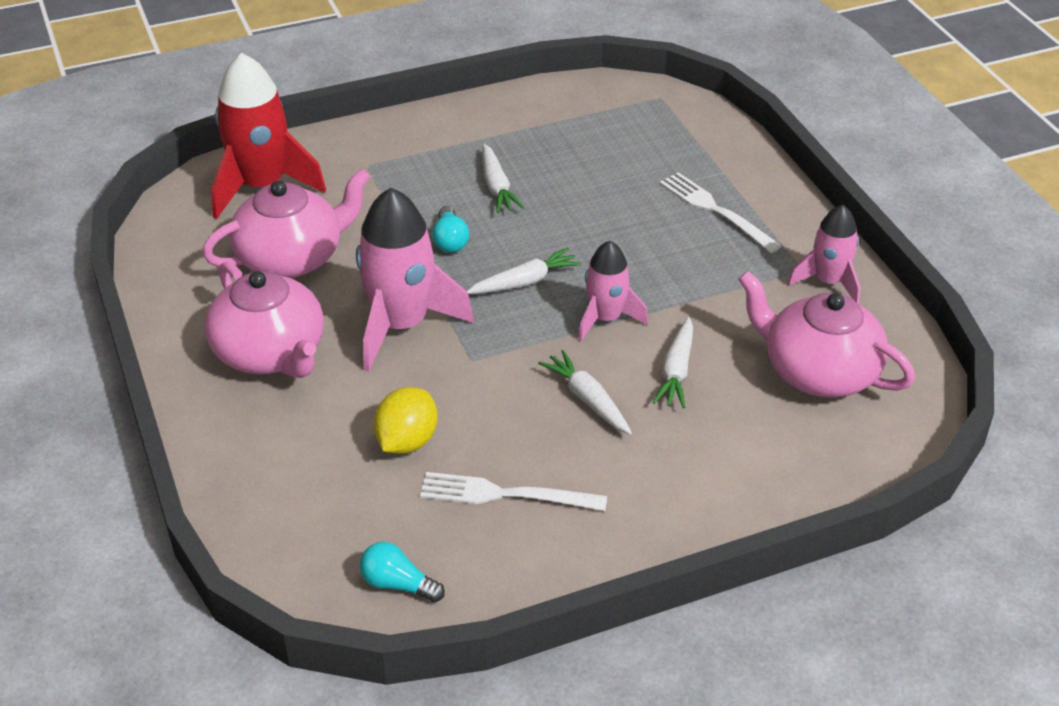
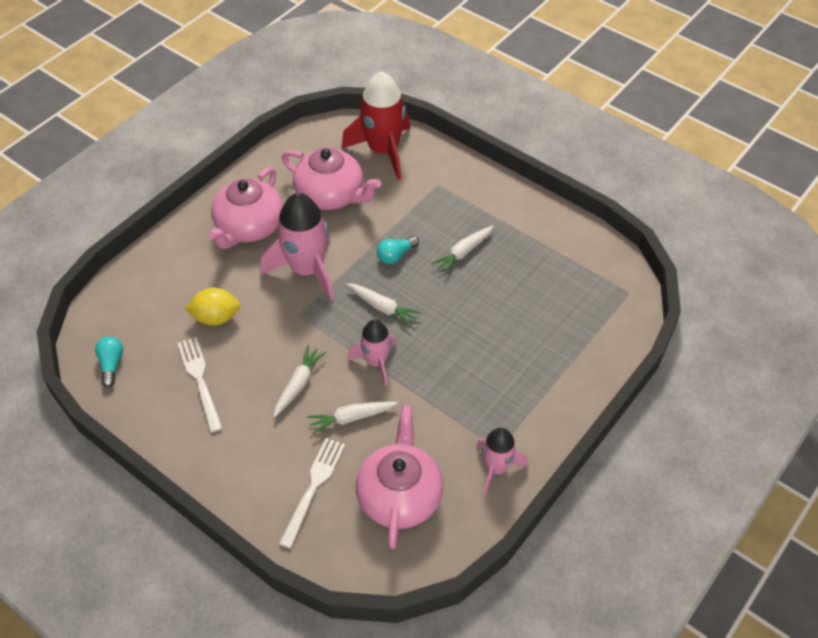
camera: 60 degrees right, 10 degrees up
(714, 210) = (526, 373): white fork -> white fork (313, 486)

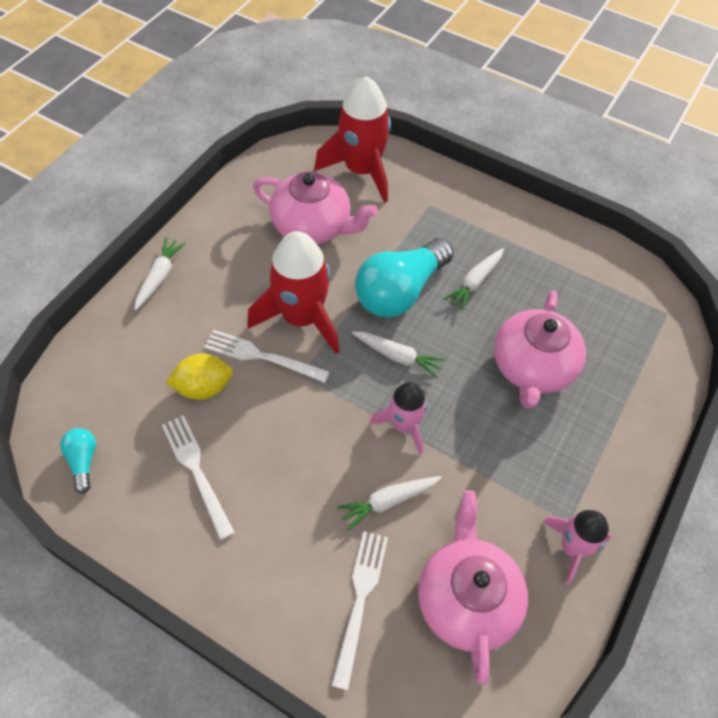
camera: 10 degrees left, 5 degrees up
(249, 227) = (225, 272): pink teapot -> pink teapot (532, 368)
(267, 297) = (260, 356): none -> white fork
(298, 384) = (317, 464): white carrot -> white carrot (159, 277)
(307, 270) = (301, 318): pink rocket -> red rocket
(396, 255) = (400, 291): turquoise light bulb -> turquoise light bulb, size x2.20

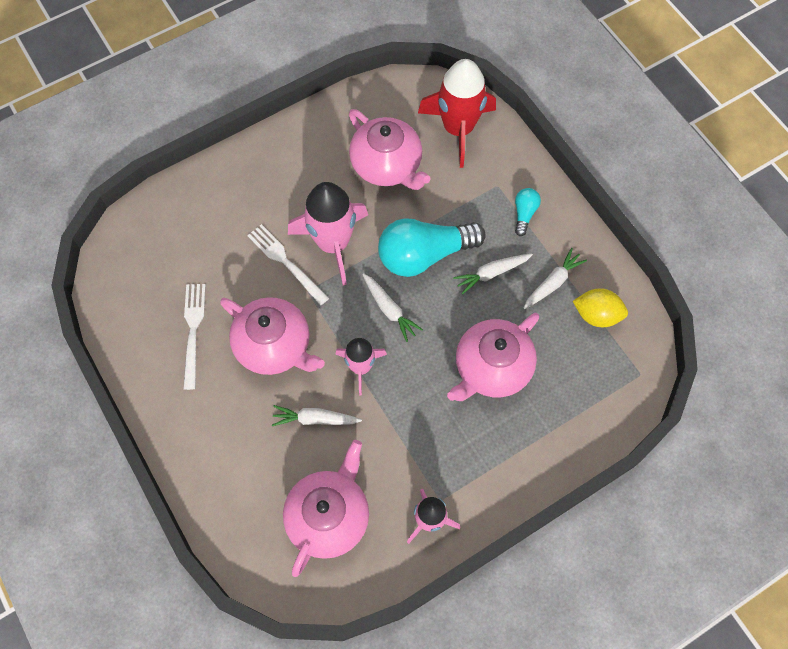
camera: 30 degrees right, 10 degrees up
(83, 461) = (121, 287): turquoise light bulb -> turquoise light bulb (524, 214)
(159, 277) = (244, 161): white carrot -> white carrot (552, 283)
(203, 388) = (230, 268): yellow lemon -> yellow lemon (596, 315)
(299, 445) = (275, 346): none -> pink teapot
(301, 318) = (333, 243): red rocket -> pink rocket
(360, 599) = (255, 478): white fork -> none

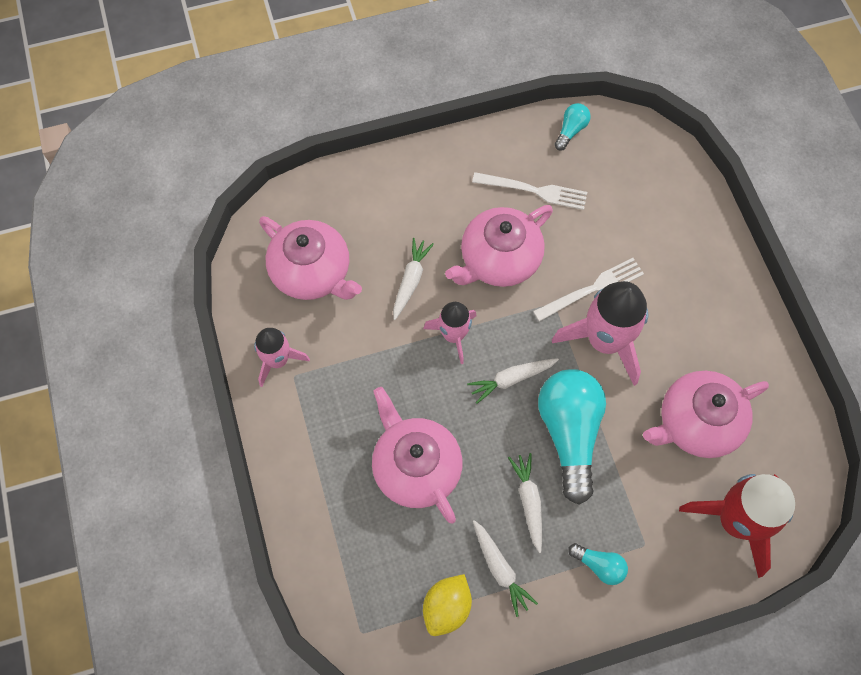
camera: 105 degrees right, 0 degrees up
(118, 312) = (571, 130): none -> turquoise light bulb

